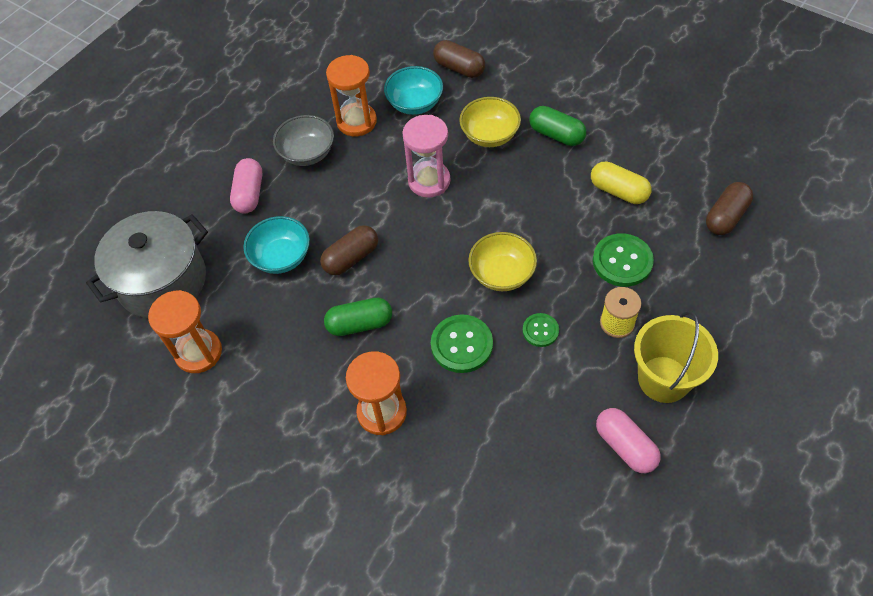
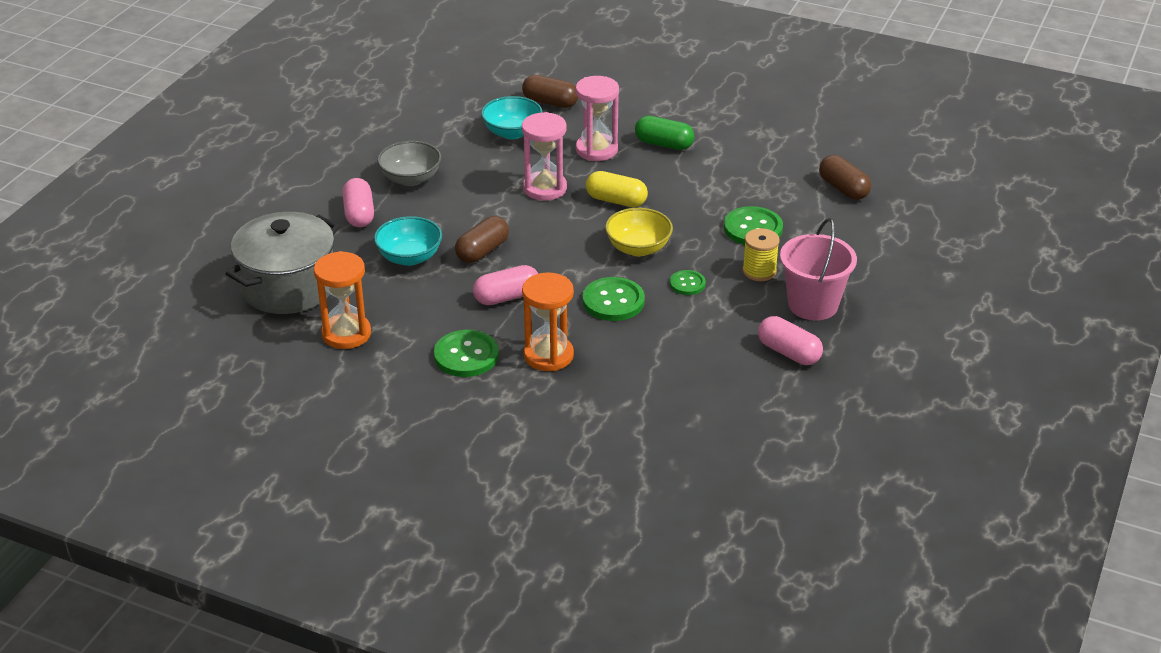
camera: 15 degrees left, 20 degrees down
(302, 400) = (466, 355): none -> green button
(356, 121) = (455, 151): orange hourglass -> none
(360, 324) = (507, 297): green capsule -> pink capsule
(489, 135) = (596, 150): yellow bowl -> pink hourglass
(618, 191) = (736, 180): yellow capsule -> yellow capsule (616, 201)
(663, 379) = (813, 304): yellow bucket -> pink bucket
(726, 217) = (843, 188): brown capsule -> brown capsule turned 60 degrees counterclockwise

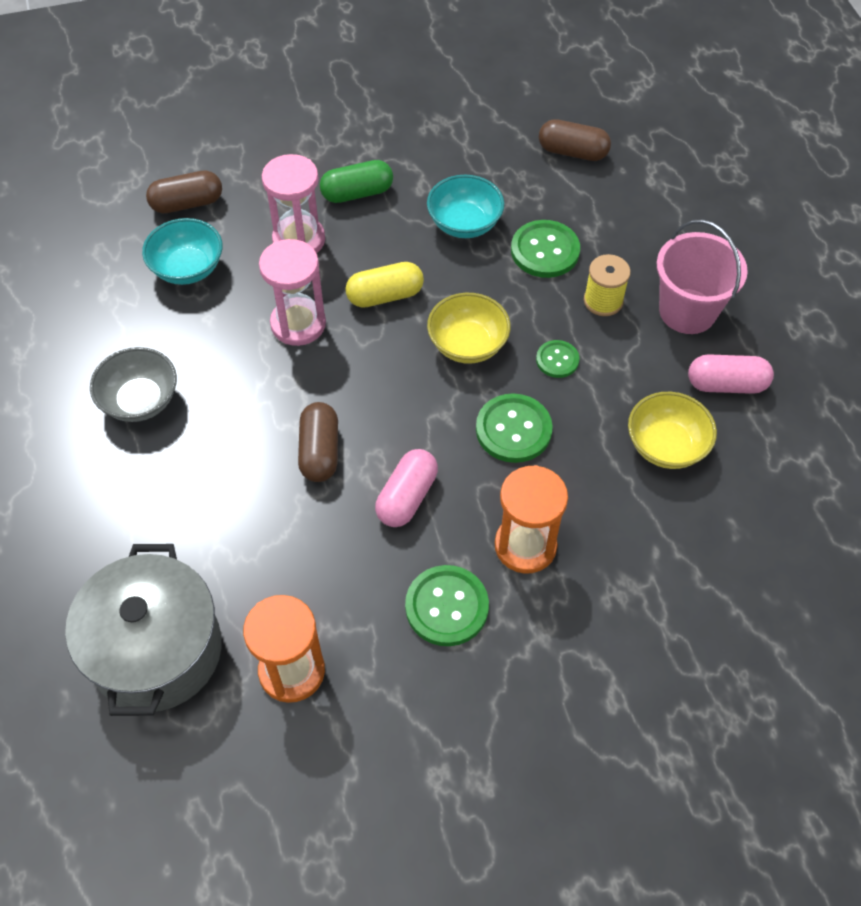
camera: 40 degrees left, 20 degrees up
(359, 214) = (132, 488): pink capsule -> none
(409, 257) = (251, 513): turquoise bowl -> turquoise bowl (464, 223)
(703, 359) = (666, 445): none -> yellow bowl

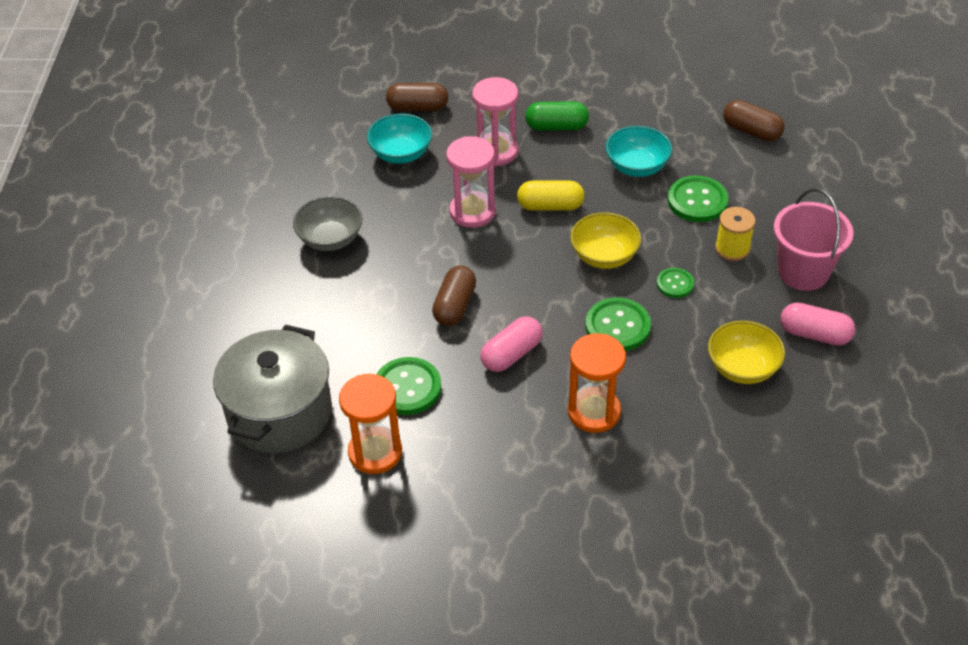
camera: 20 degrees right, 10 degrees down
(446, 607) = (513, 439): green button -> green button (407, 388)

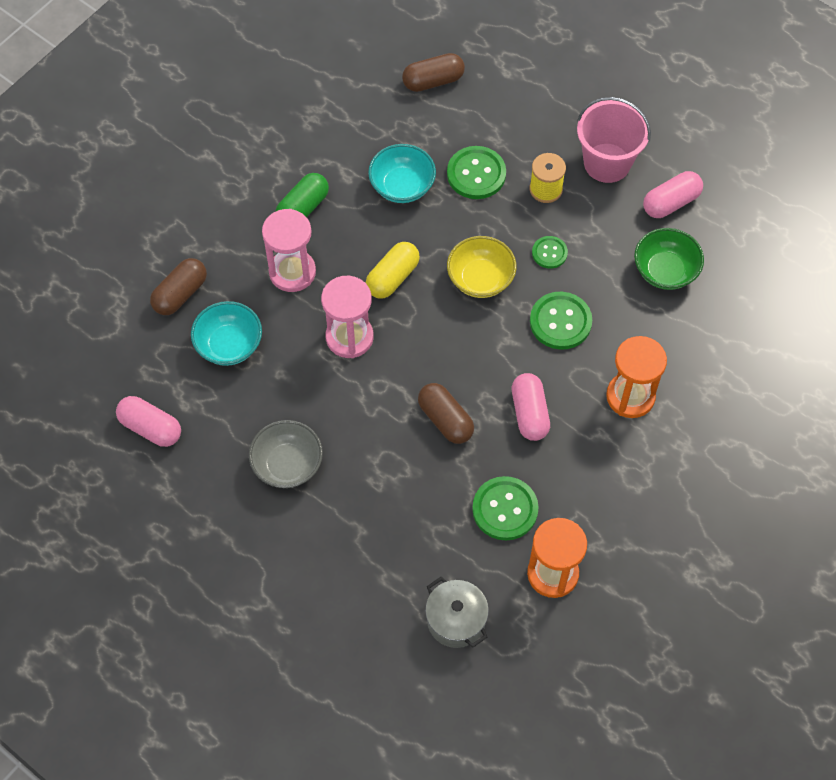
camera: 55 degrees left, 15 degrees up
(279, 412) = (456, 620): grey pot -> grey pot, size x0.56
(295, 153) = (150, 428): none -> pink capsule
(742, 368) = (665, 271): yellow bowl -> green bowl

